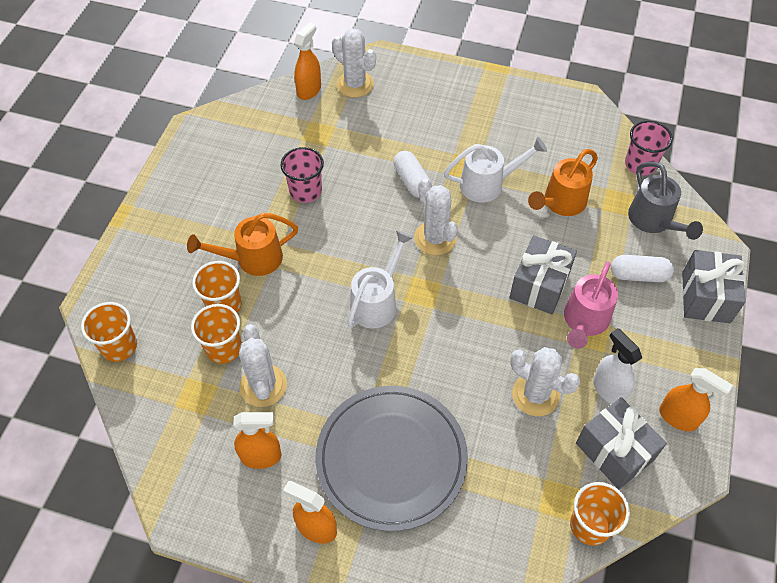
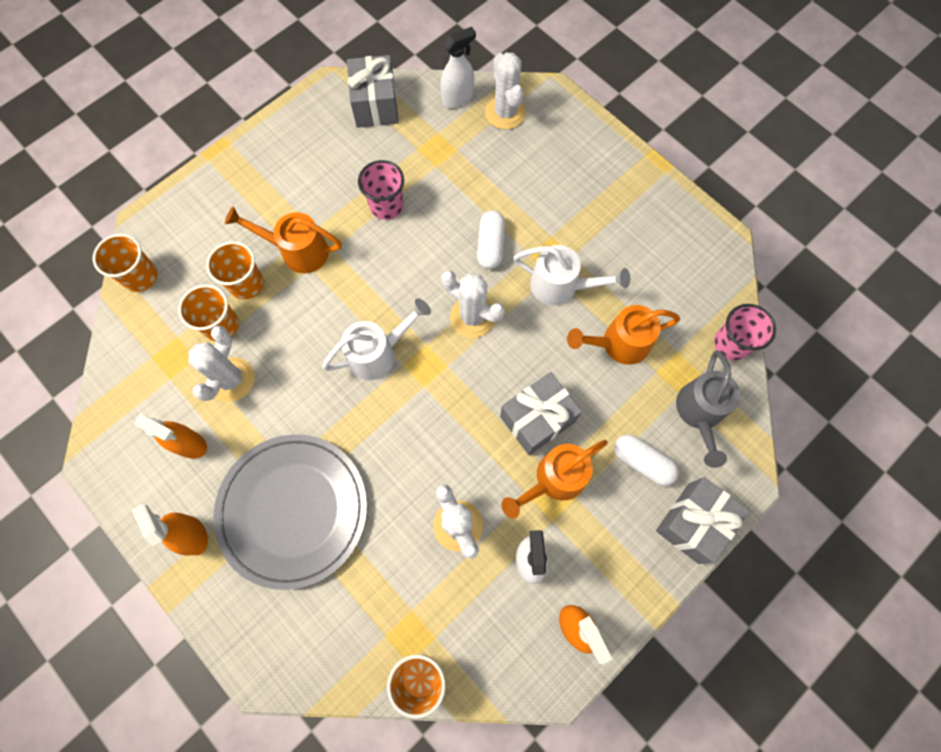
camera: 30 degrees right, 15 degrees up
(309, 90) = (458, 98): orange spray bottle -> white spray bottle
(435, 238) = (472, 317): white cactus -> white cactus turned 60 degrees counterclockwise
(584, 322) = (554, 480): pink watering can -> orange watering can
(614, 451) = (491, 623): grey gift -> grey gift (375, 105)

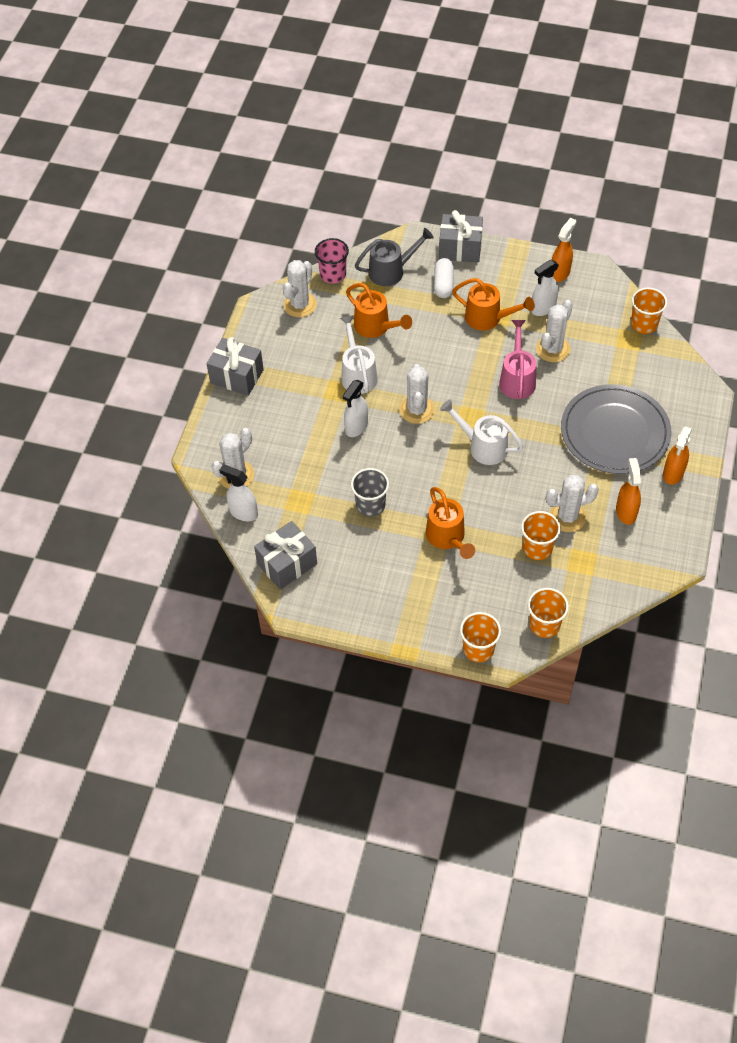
camera: 120 degrees left, 15 degrees down
(246, 284) = (496, 553): orange cup -> orange cup (478, 649)
(386, 206) = (370, 505): pink cup -> grey cup
(442, 451) = (517, 379): none -> pink watering can
(490, 245) = (356, 427): white capsule -> white spray bottle
(537, 419) = (458, 343): grey gift -> grey gift (237, 376)
(702, 283) = (300, 305): none -> white cactus

